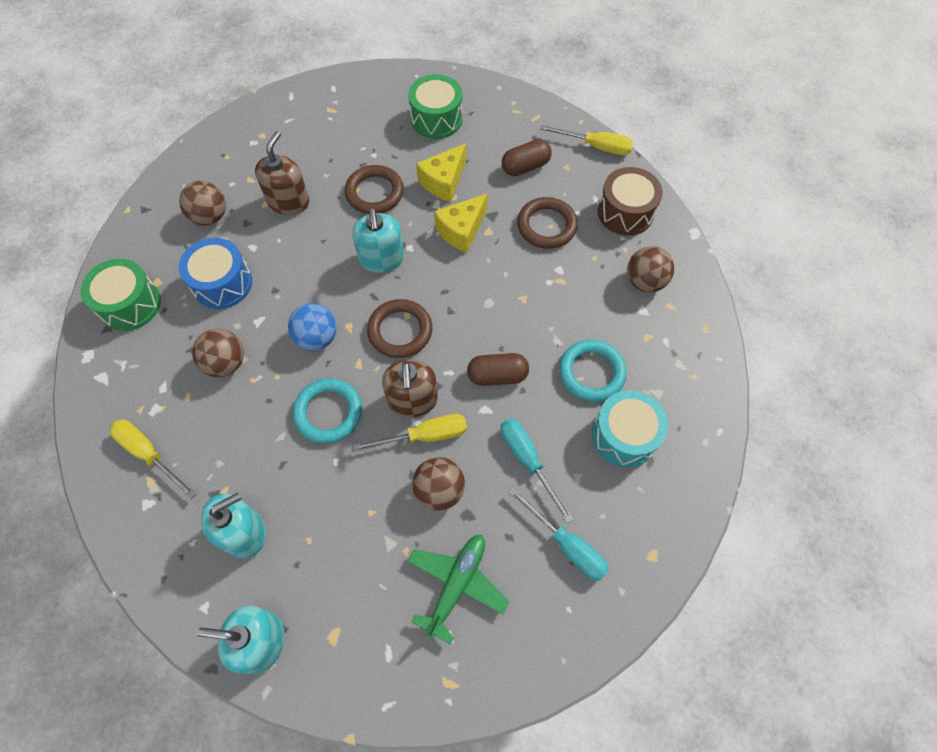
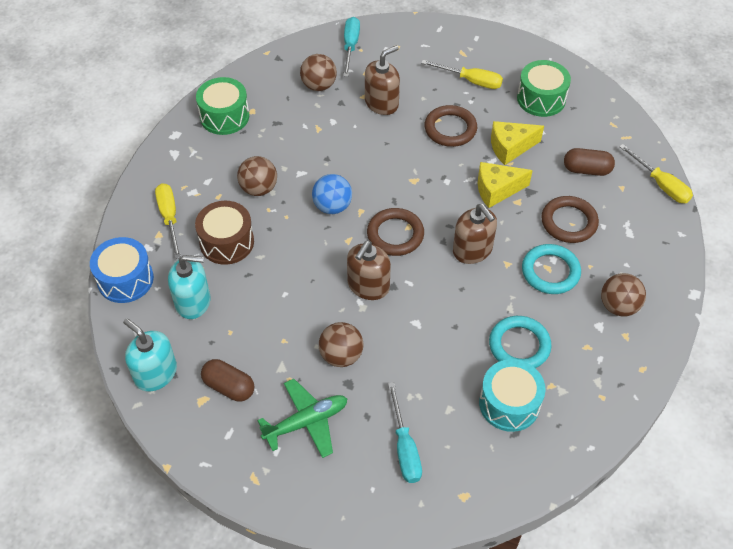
camera: 35 degrees right, 10 degrees down
(222, 283) = (294, 135): blue drum -> blue drum (125, 279)
(328, 412) = (303, 260): turquoise ring -> turquoise ring (550, 272)
(381, 259) = (420, 178): turquoise soap dispenser -> none
(424, 436) = (358, 314): yellow screwdriver -> yellow screwdriver (471, 81)
(483, 303) = (472, 250): none -> brown soap dispenser
(497, 375) = (443, 305): brown capsule -> brown capsule (229, 387)
(527, 460) = (420, 375): turquoise screwdriver -> turquoise screwdriver (350, 46)
(625, 212) = (645, 247): brown drum -> brown drum (227, 242)

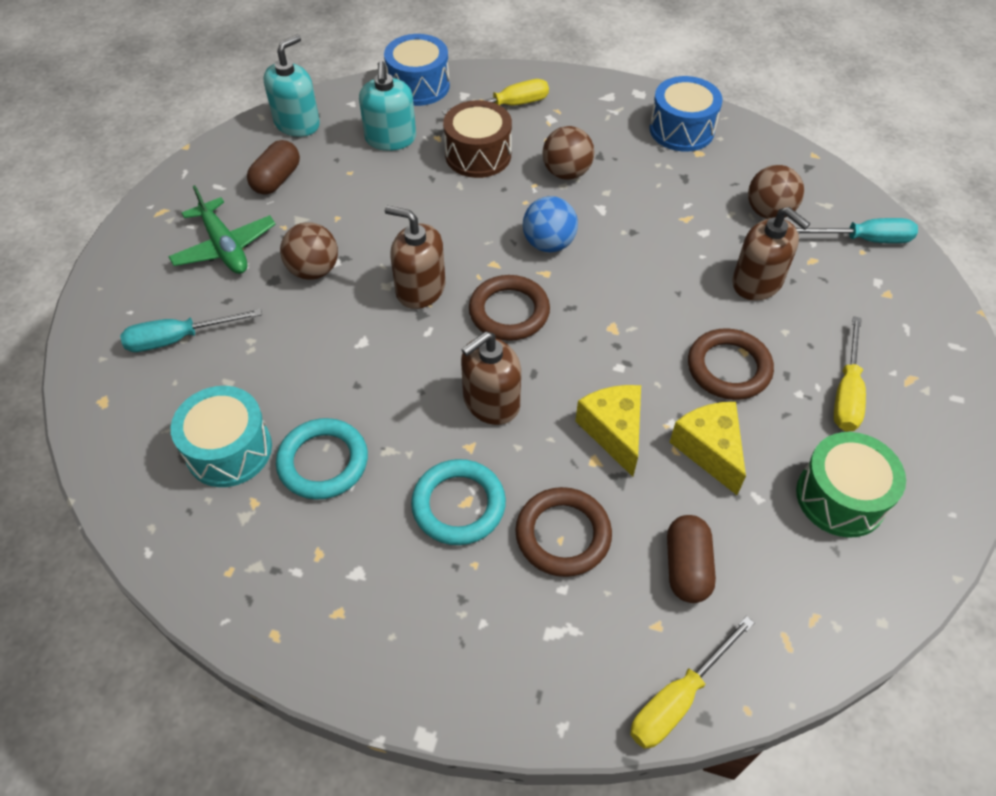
camera: 85 degrees right, 0 degrees up
(224, 116) = (681, 130): green drum -> blue drum
(618, 306) = (395, 605): brown ball -> none

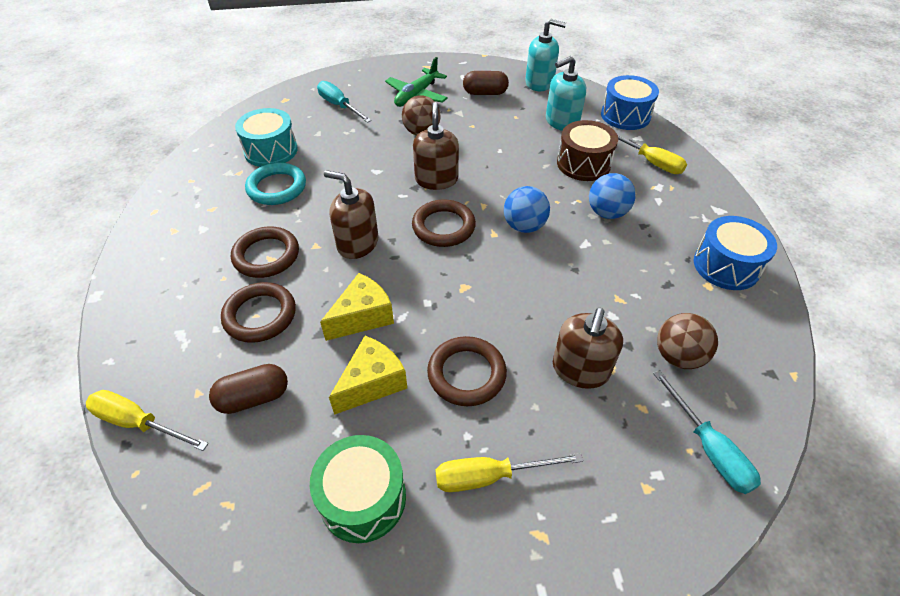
camera: 65 degrees right, 5 degrees down
(458, 505) = (266, 255): turquoise ring -> brown ring
(566, 173) = (607, 213): brown ball -> blue ball

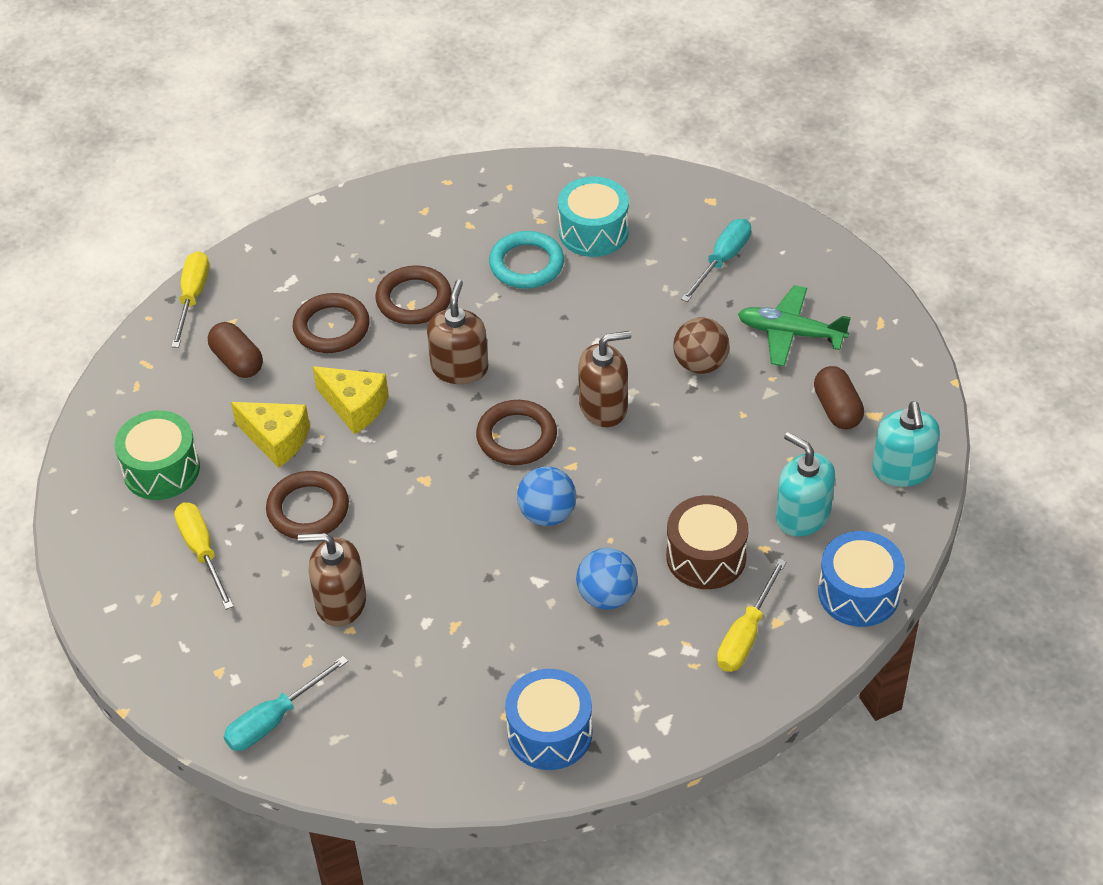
camera: 75 degrees right, 0 degrees up
(678, 356) = (384, 688): brown ball -> none

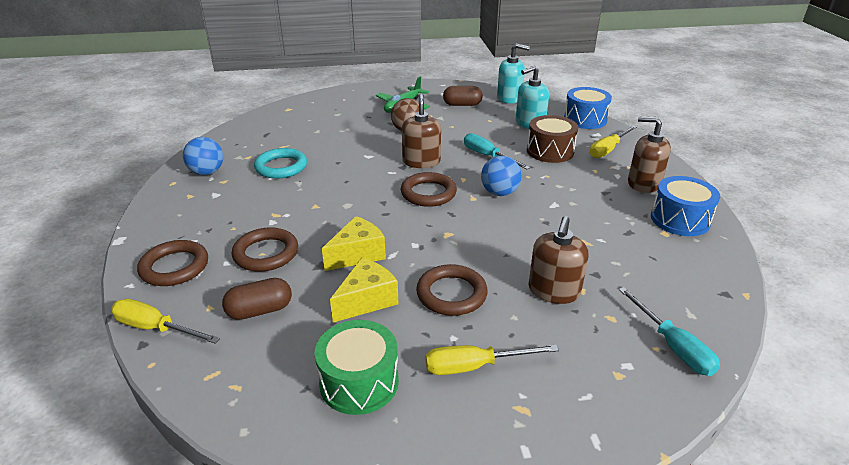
camera: 75 degrees left, 15 degrees down
(414, 299) = (272, 212): brown ring -> brown ring (174, 267)
(459, 368) = (352, 204): brown soap dispenser -> brown soap dispenser (643, 183)
(593, 231) = (276, 142): turquoise drum -> none
(607, 596) = (572, 184): blue ball -> blue ball (207, 172)
(722, 260) = (336, 113): turquoise screwdriver -> turquoise screwdriver (487, 156)
(746, 634) = (608, 150): yellow screwdriver -> yellow screwdriver turned 90 degrees clockwise

